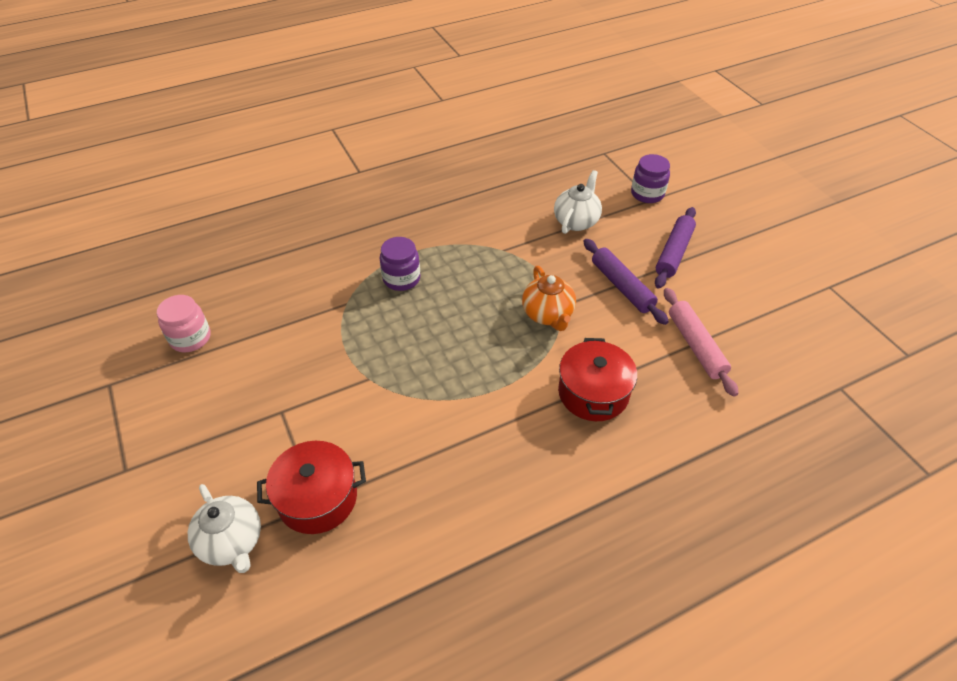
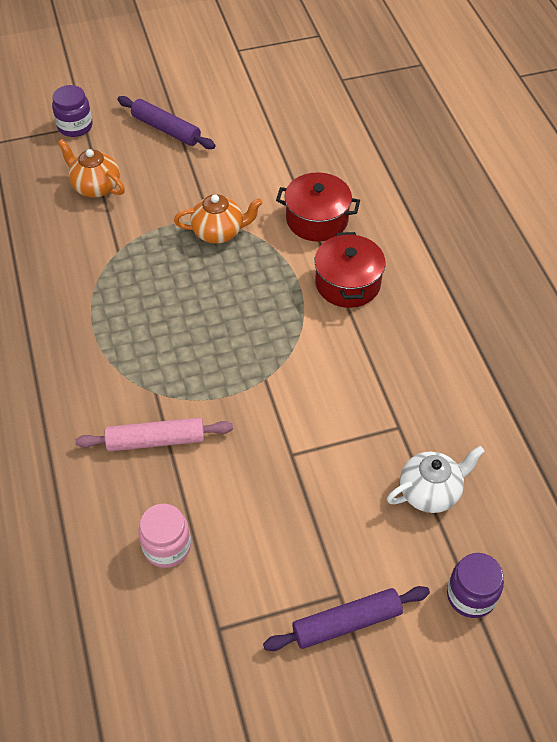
camera: 80 degrees left, 5 degrees up
(317, 498) = (394, 425): red pot -> red pot (348, 283)
(401, 279) = (133, 341): purple jar -> purple jar (471, 595)
(576, 221) = (95, 187): white teapot -> orange teapot
(622, 286) = (198, 174): purple rolling pin -> purple rolling pin (346, 623)
(696, 346) = (281, 145): pink rolling pin -> pink rolling pin (156, 440)

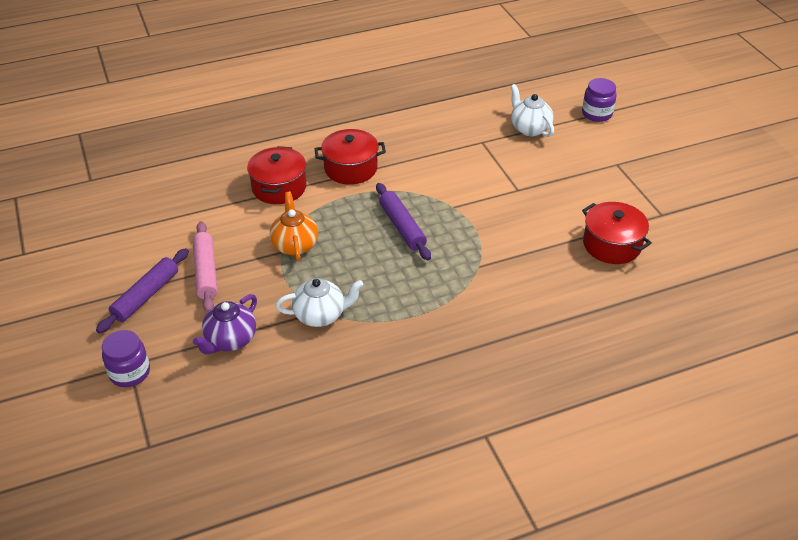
camera: 95 degrees left, 10 degrees down
(95, 187) = (230, 340): orange teapot -> purple teapot
(111, 251) = (320, 315): none -> white teapot
(156, 440) = (524, 260): pink rolling pin -> pink rolling pin (206, 272)
(167, 546) = (612, 245): pink jar -> red pot
(346, 623) = (634, 160): purple rolling pin -> purple rolling pin (402, 227)

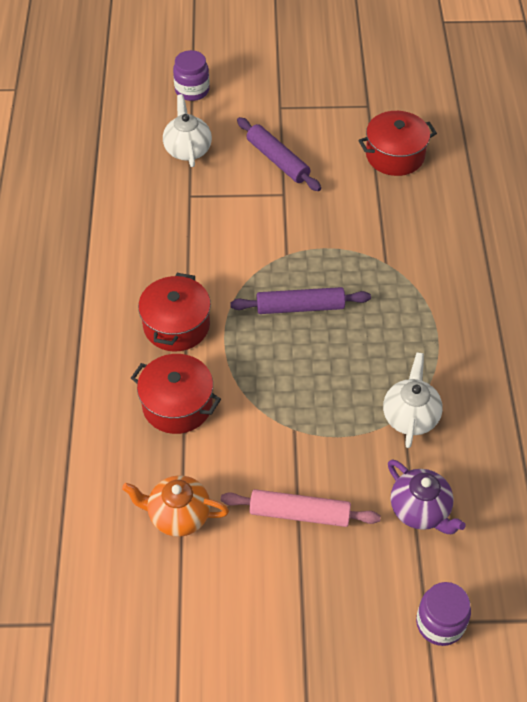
camera: 70 degrees left, 10 degrees up
(146, 296) = (318, 586): purple rolling pin -> purple rolling pin (277, 160)
(295, 245) = (288, 413): orange teapot -> orange teapot (178, 515)
(530, 128) = (188, 150): white teapot -> white teapot turned 90 degrees clockwise

